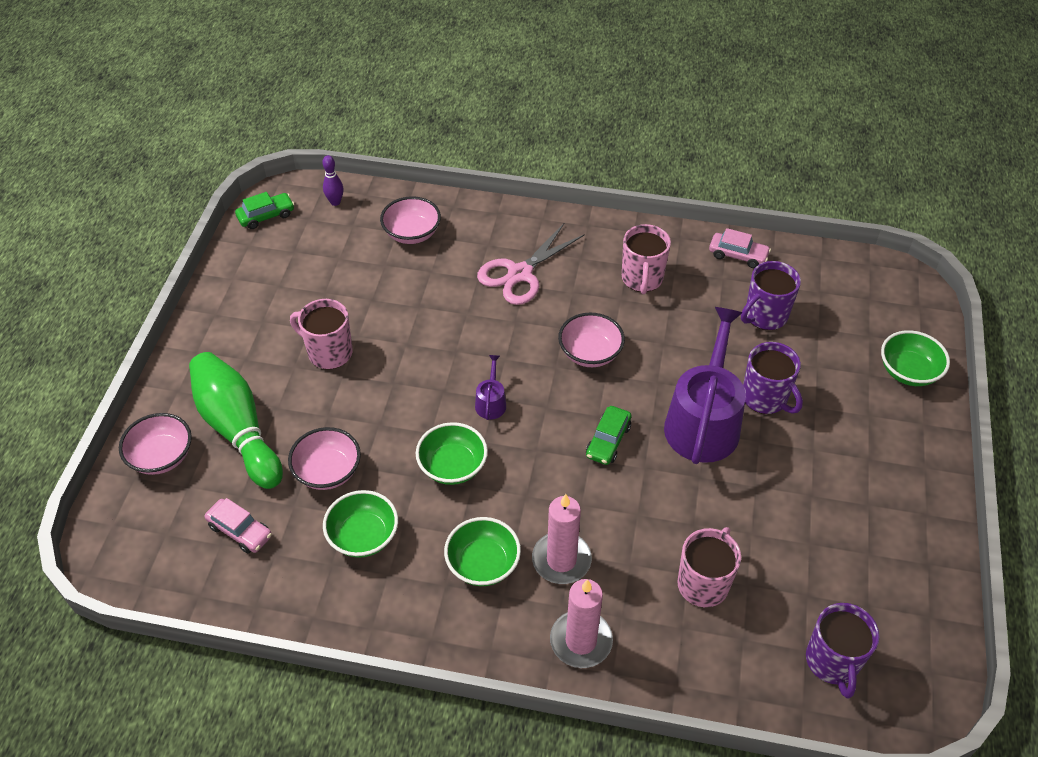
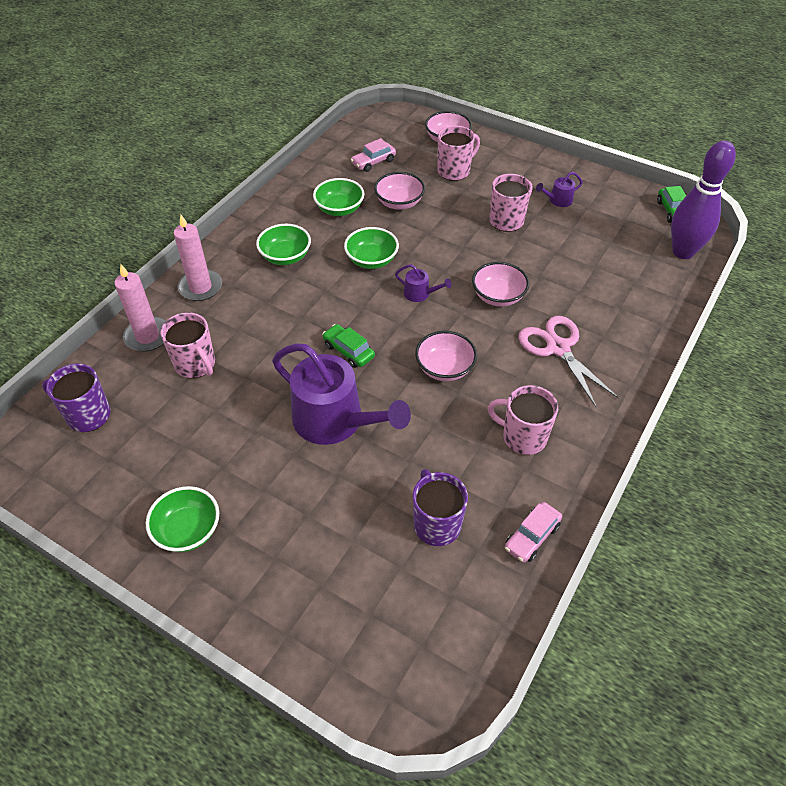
camera: 110 degrees right, 0 degrees up
(238, 429) = (454, 171): green bowling pin -> pink mug
(274, 313) = (558, 200): none -> purple watering can
(335, 202) = (683, 252): purple bowling pin -> purple bowling pin, size x2.32
(412, 233) = (630, 290): pink bowl -> pink bowl (498, 296)
(561, 560) = (264, 295): pink candle -> pink candle (148, 336)
(765, 398) = (336, 478): purple mug -> none
(908, 371) = (306, 628): green bowl -> green bowl (188, 530)

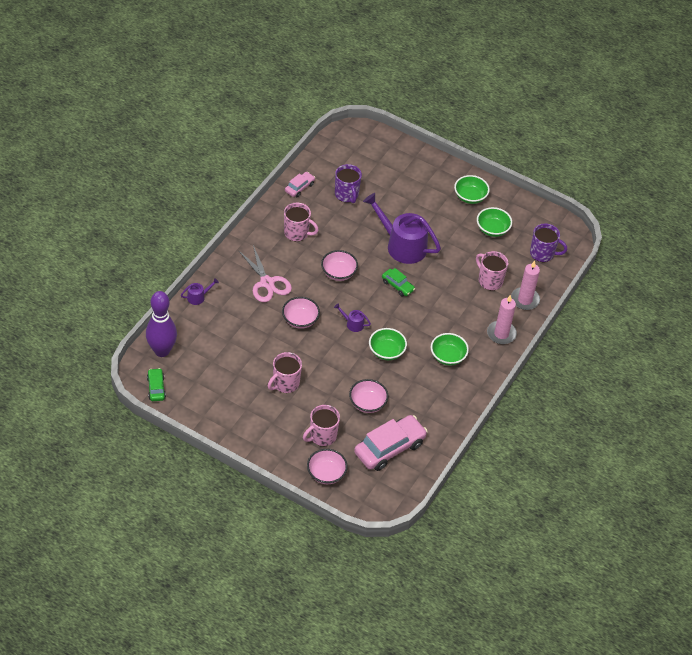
camera: 175 degrees right, 0 degrees up
(339, 209) = (413, 398): green bowl -> green bowl (492, 229)
(373, 162) = (389, 448): pink car -> pink car, size x1.95
(558, 200) = (242, 402): purple watering can -> purple watering can (198, 297)

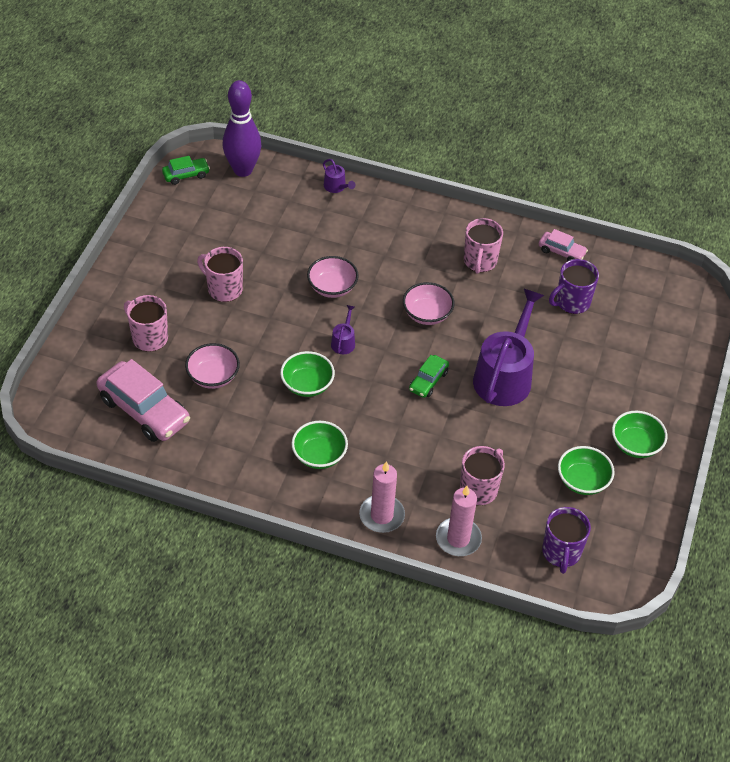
camera: 80 degrees right, 0 degrees up
(267, 283) = (383, 246): pink scissors -> none
(326, 474) = (90, 350): pink bowl -> none

